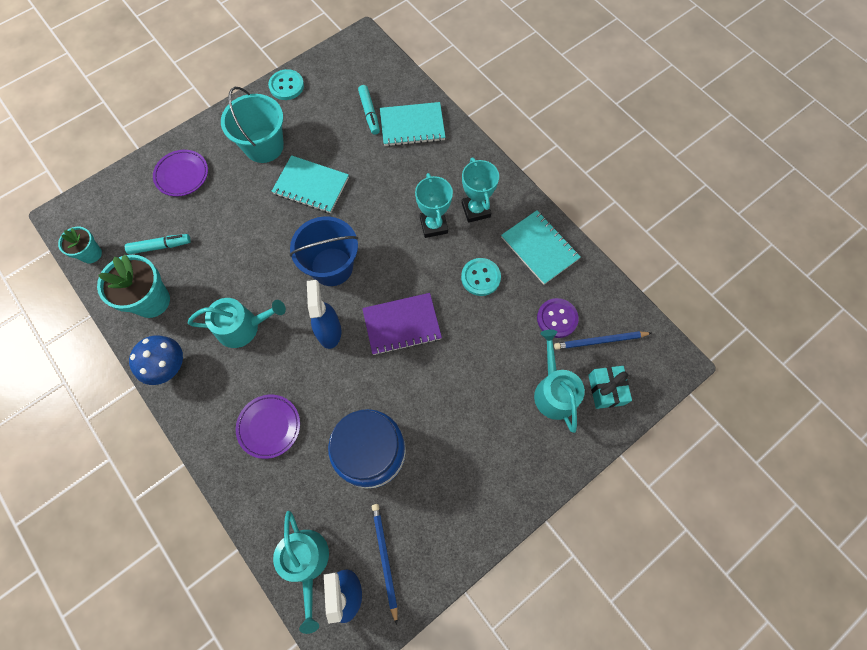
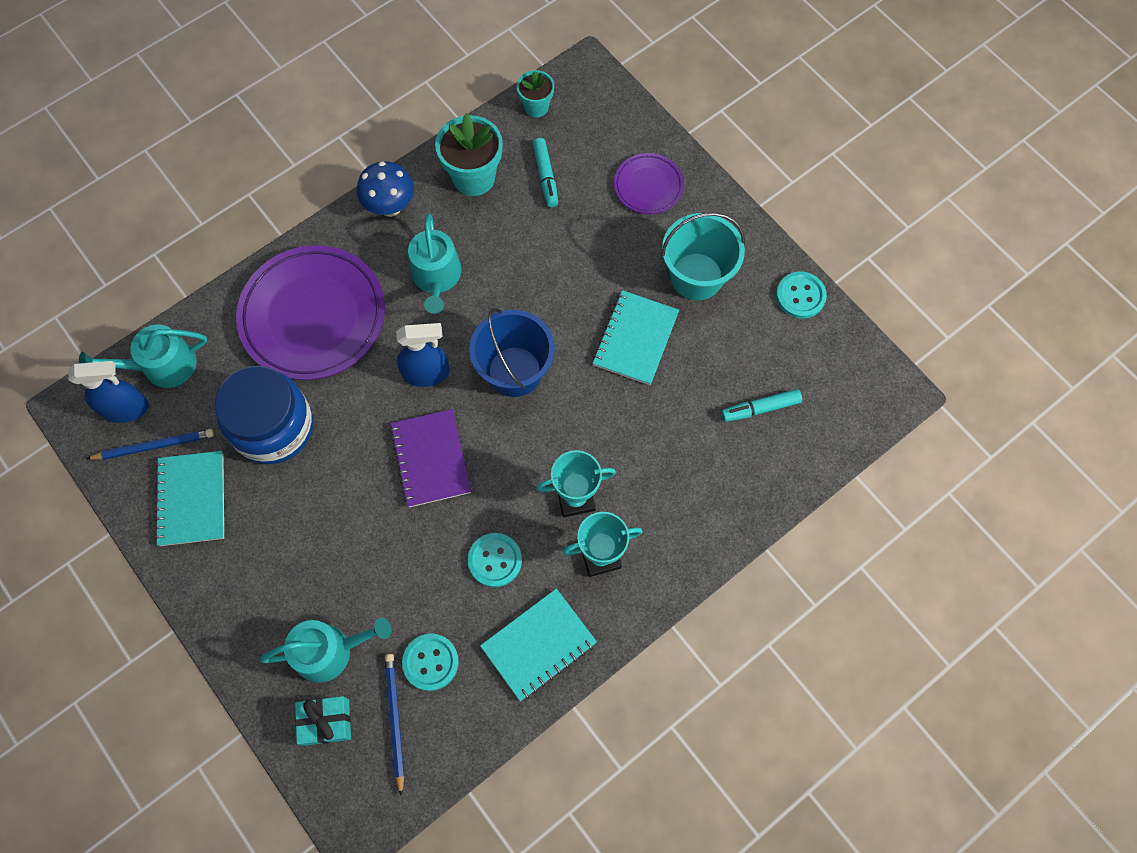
camera: 90 degrees right, 0 degrees up
(269, 426) = (313, 316): purple plate -> purple plate, size x2.00
(412, 126) = (740, 468): turquoise notebook -> turquoise notebook (192, 499)
(557, 318) = (430, 662): purple button -> turquoise button

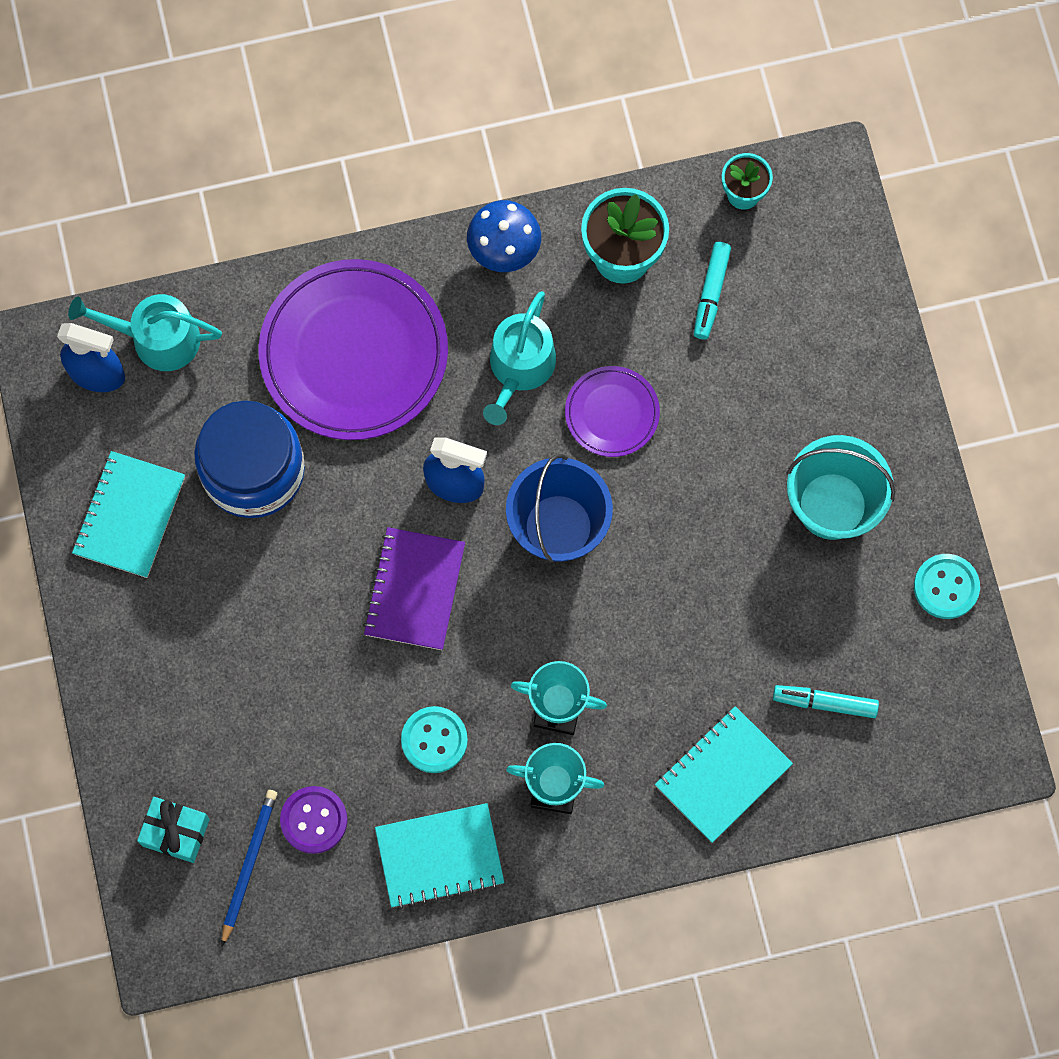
camera: 25 degrees right, 5 degrees up
(154, 446) = (111, 433): blue pencil -> none
(330, 651) = (211, 757): turquoise watering can -> none
(430, 662) = (314, 820): turquoise button -> purple button
(635, 339) = (719, 551): turquoise notebook -> turquoise notebook (722, 775)
(648, 186) = (831, 362): purple plate -> purple plate (612, 413)

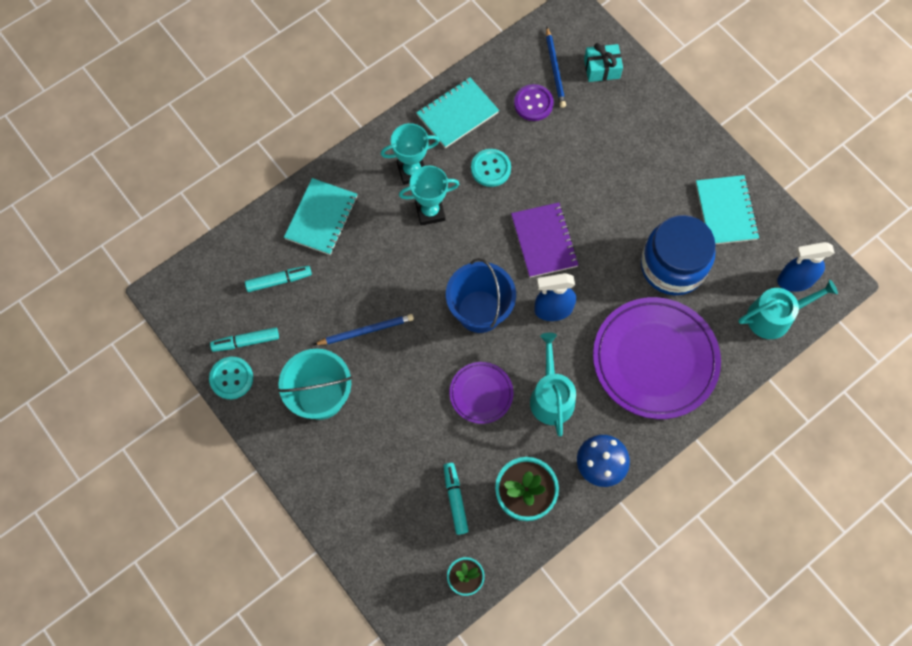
camera: 155 degrees right, 5 degrees down
(730, 571) = (366, 331): none -> blue pencil
(906, 631) = (246, 342): none -> turquoise marker

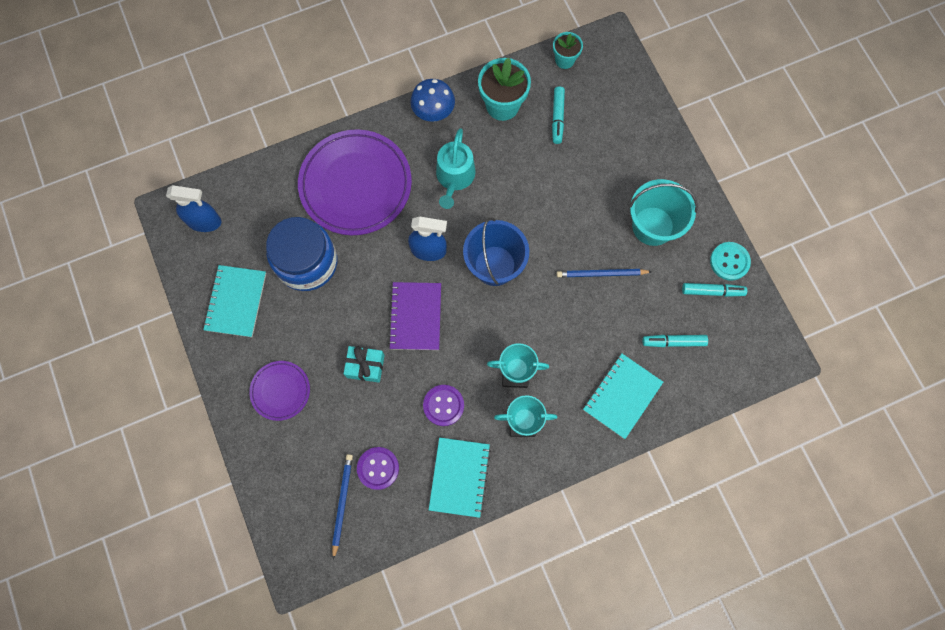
camera: 165 degrees left, 5 degrees up
(457, 114) = (459, 477): turquoise notebook -> turquoise notebook turned 60 degrees counterclockwise
(481, 393) = (513, 194): purple plate -> purple plate (280, 391)
(490, 168) = (443, 405): turquoise button -> purple button
(602, 68) = (293, 491): turquoise gift -> turquoise gift (365, 366)
(775, 316) = (237, 195): turquoise watering can -> none

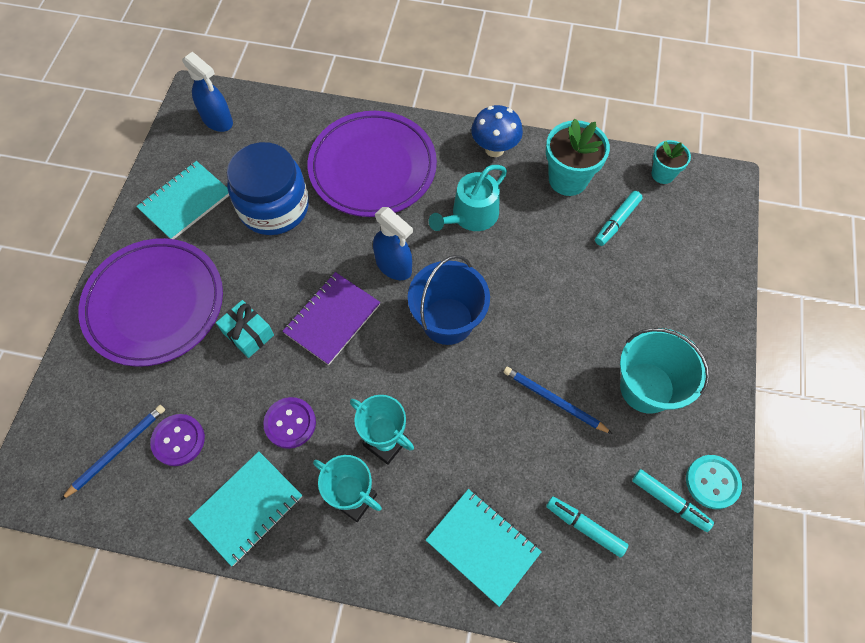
camera: 35 degrees right, 10 degrees down
(280, 391) = (155, 304): purple plate -> purple plate, size x2.00
(622, 396) = (483, 546): turquoise notebook -> turquoise notebook turned 60 degrees clockwise

